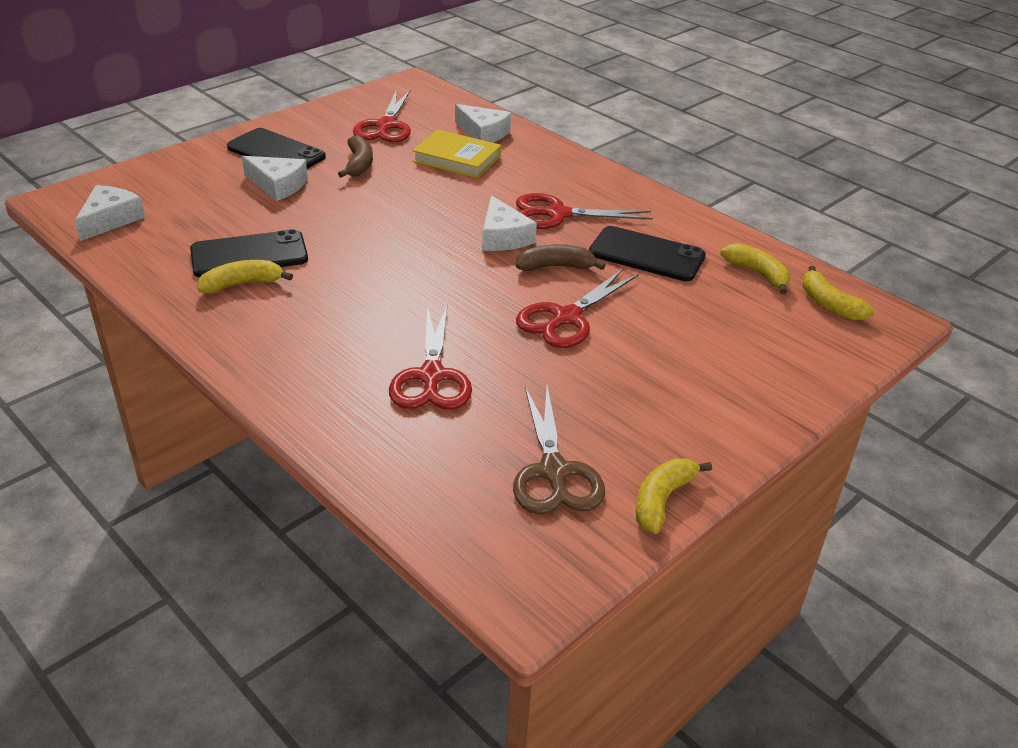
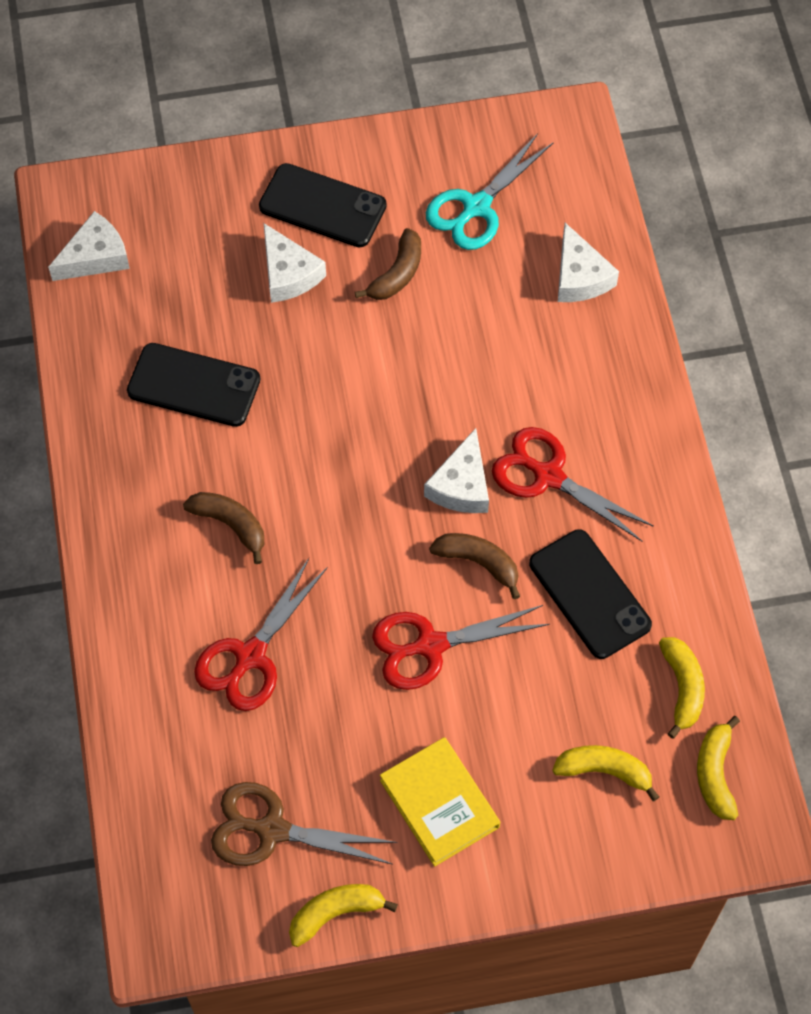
camera: 35 degrees right, 25 degrees up
(242, 284) = (162, 430): yellow banana -> yellow banana (604, 771)
(276, 152) = (322, 206): black phone -> black phone turned 45 degrees counterclockwise
(345, 313) = (230, 525): none -> brown banana
(386, 126) = (476, 207): red scissors -> turquoise scissors
(457, 159) = (512, 315): yellow book -> yellow book (439, 803)
(554, 472) = (272, 830): brown scissors -> brown scissors turned 75 degrees clockwise

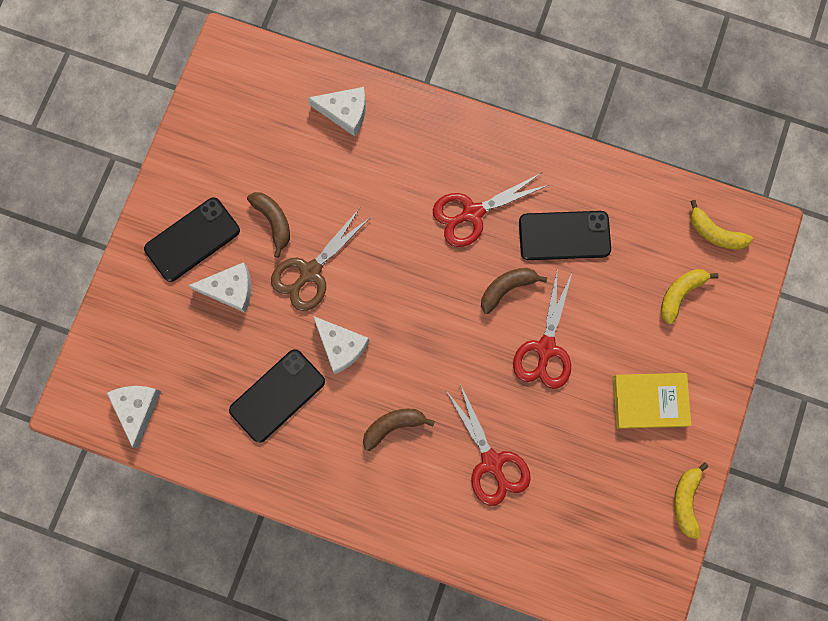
camera: 60 degrees left, 15 degrees up
(272, 830) = (613, 511): brown scissors -> brown scissors (310, 272)
(461, 485) = (448, 268): white cheese -> white cheese (341, 346)
(476, 207) = (254, 144): turquoise scissors -> none
(682, 688) = (652, 219): yellow banana -> none

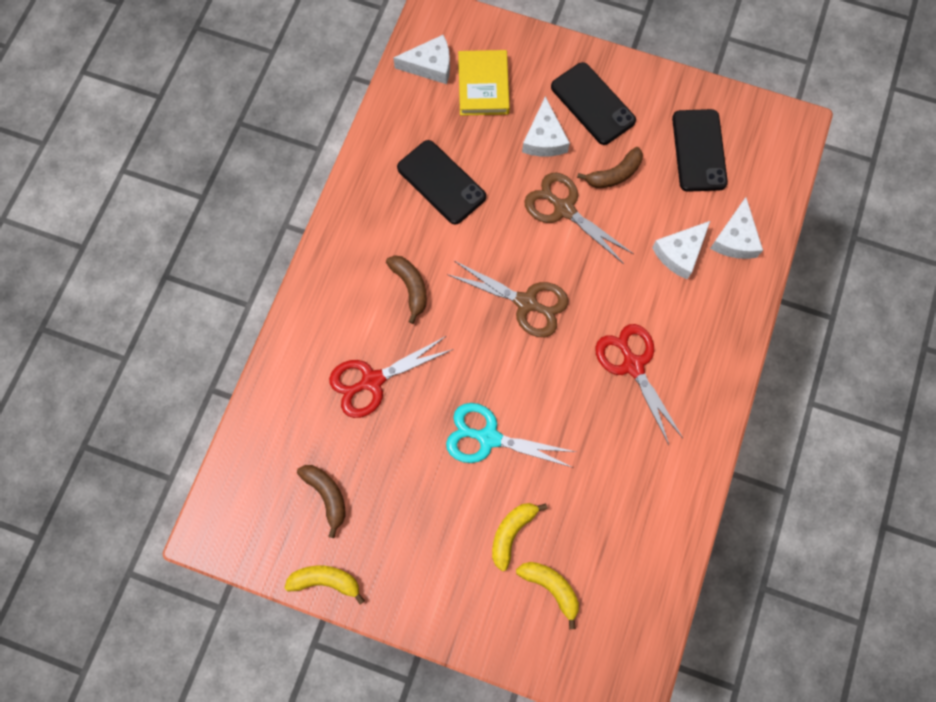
camera: 90 degrees right, 5 degrees down
(341, 346) = (490, 238): white cheese -> white cheese (680, 253)
(410, 311) = (526, 303): none -> brown scissors
(507, 288) = (552, 399): brown banana -> brown banana (327, 495)
(545, 348) = (488, 438): red scissors -> turquoise scissors
(564, 235) = (612, 461): black phone -> black phone (699, 150)
(650, 401) = (432, 547): yellow book -> yellow book (483, 85)
(715, 233) = (623, 632): yellow banana -> yellow banana (511, 533)

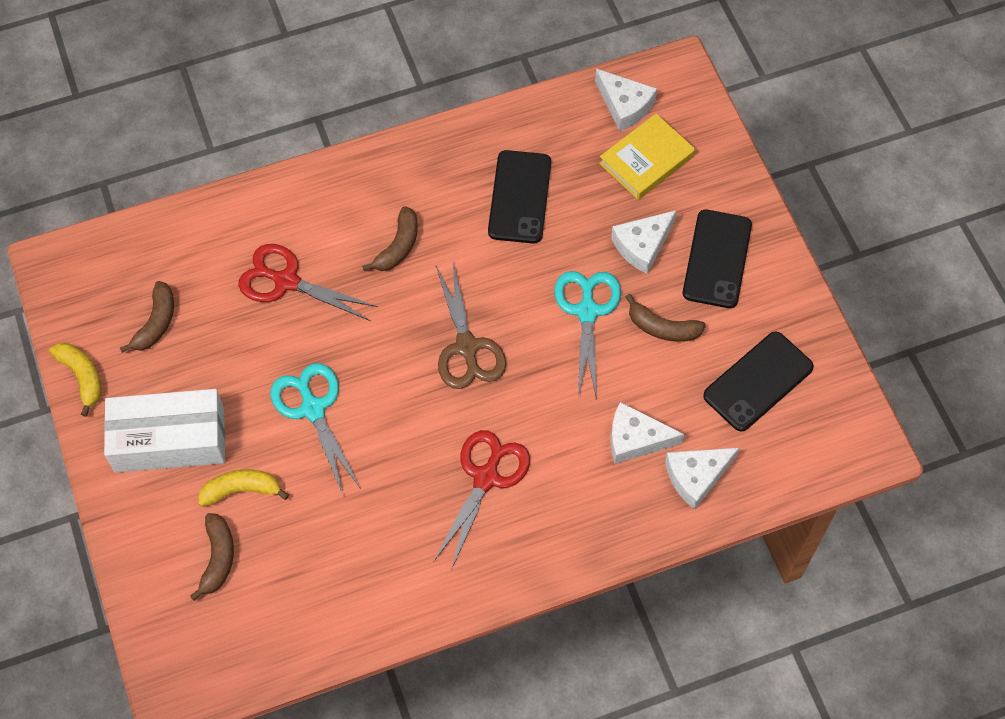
camera: 50 degrees right, 10 degrees down
(430, 554) = (169, 440): none -> white box
(551, 587) = (218, 558): yellow banana -> brown banana
(564, 209) = (587, 311): brown scissors -> turquoise scissors

